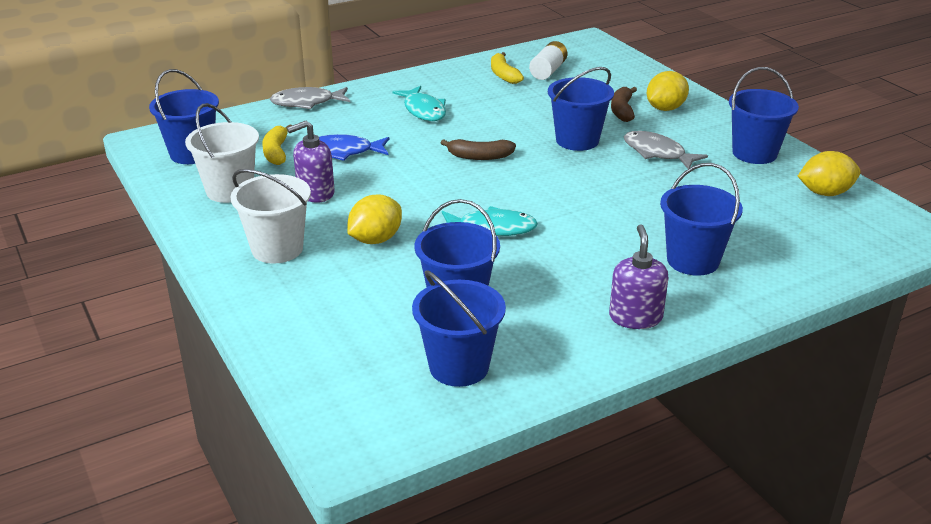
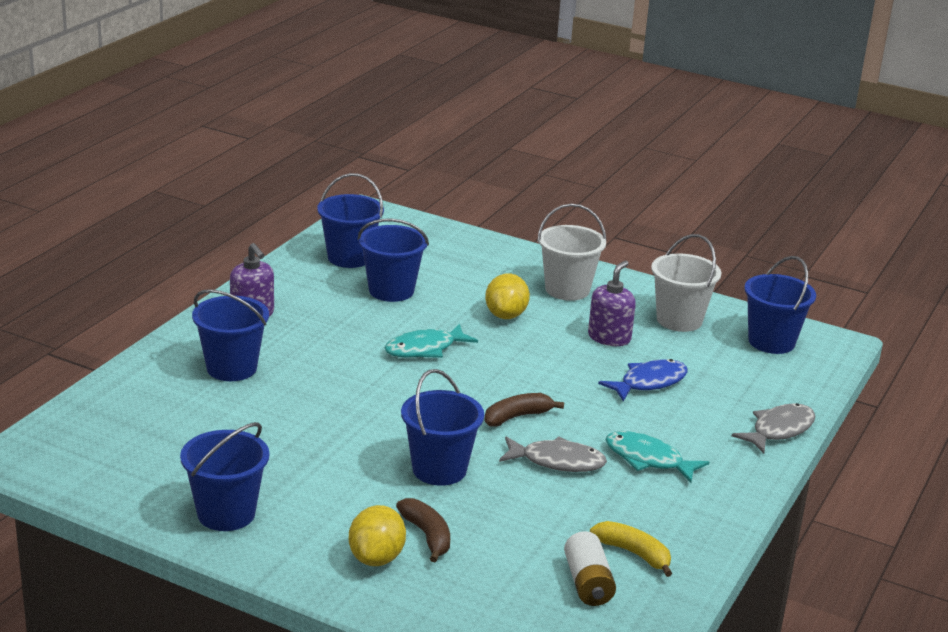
camera: 145 degrees right, 5 degrees down
(276, 152) = (706, 365): yellow banana -> none
(657, 153) = (338, 479): grey fish -> grey fish (557, 461)
(825, 193) = (127, 479): yellow lemon -> none

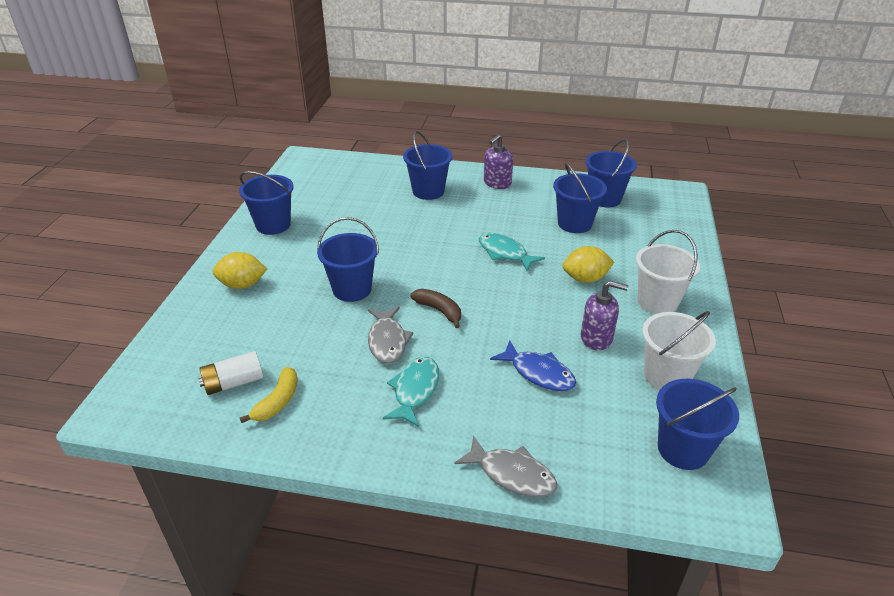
camera: 75 degrees right, 10 degrees up
(427, 536) = (272, 299): brown banana -> none

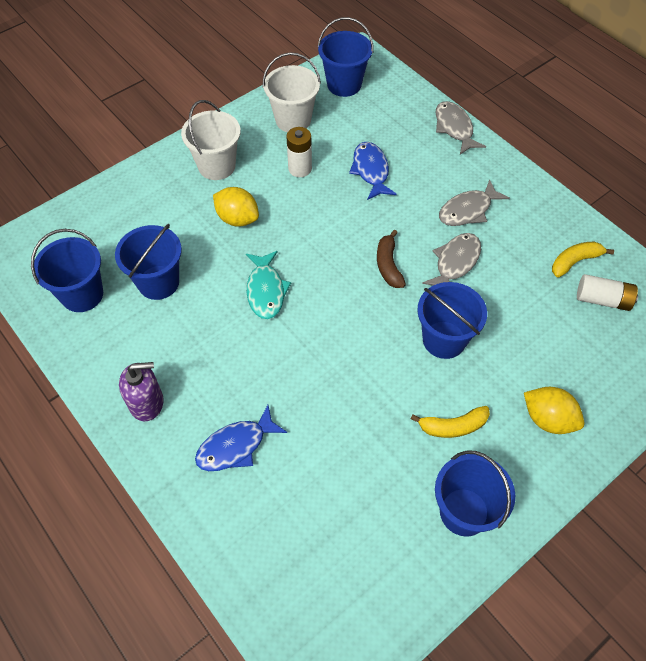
camera: 140 degrees left, 20 degrees up
(308, 252) = (453, 426): none -> yellow banana
(415, 390) = (468, 210): turquoise fish -> grey fish
(428, 191) = (236, 446): blue bucket -> blue fish
(596, 338) = (300, 169): purple soap dispenser -> white battery

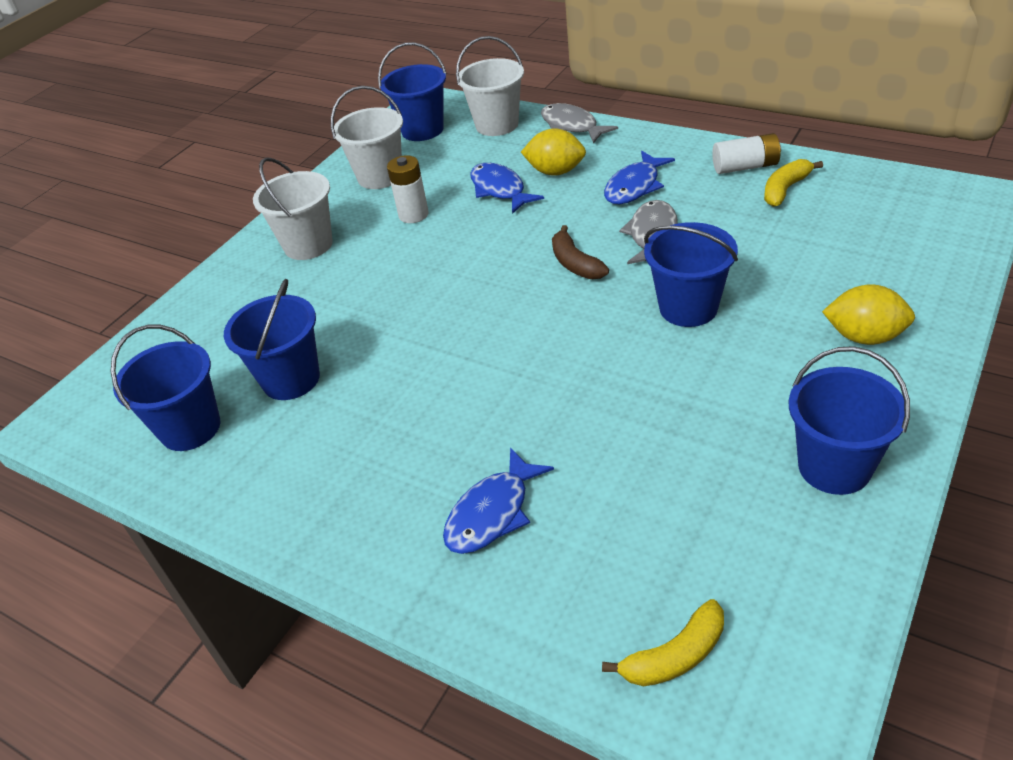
camera: 15 degrees left, 15 degrees down
(147, 402) = (341, 512): purple soap dispenser -> none
(237, 218) = (362, 283): yellow lemon -> yellow lemon (555, 172)
(266, 290) = (438, 338): turquoise fish -> none
(400, 103) = (497, 125): none -> white bucket
(453, 426) = (758, 386): yellow banana -> yellow banana (675, 656)
(468, 210) = (635, 186): grey fish -> blue fish
(602, 299) = (840, 210): white battery -> white battery (745, 167)

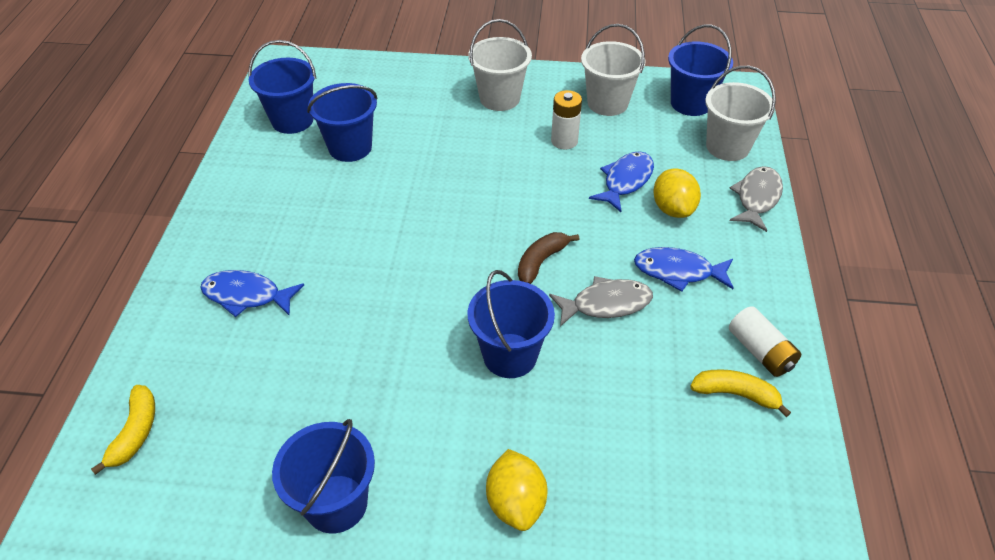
camera: 60 degrees right, 5 degrees up
(675, 656) = (135, 433): yellow banana -> yellow banana turned 120 degrees counterclockwise

